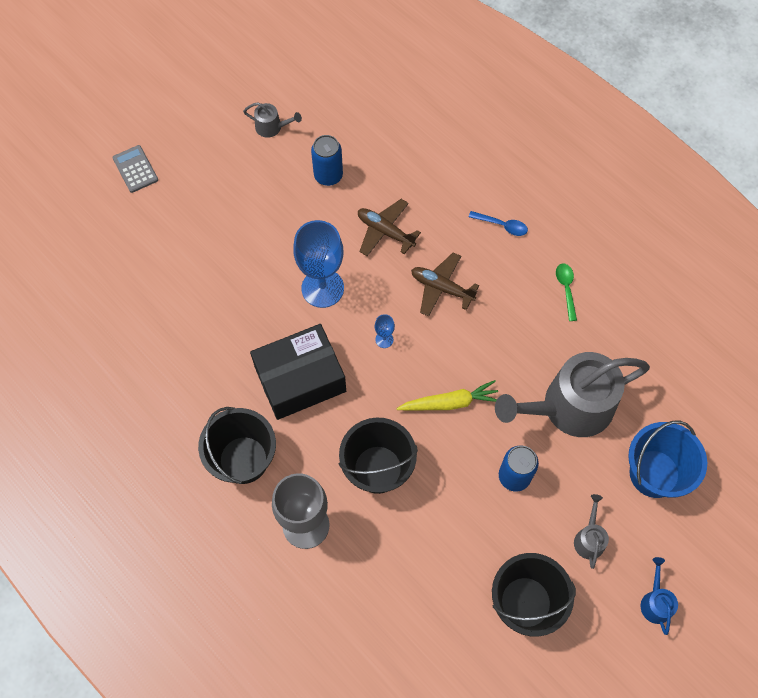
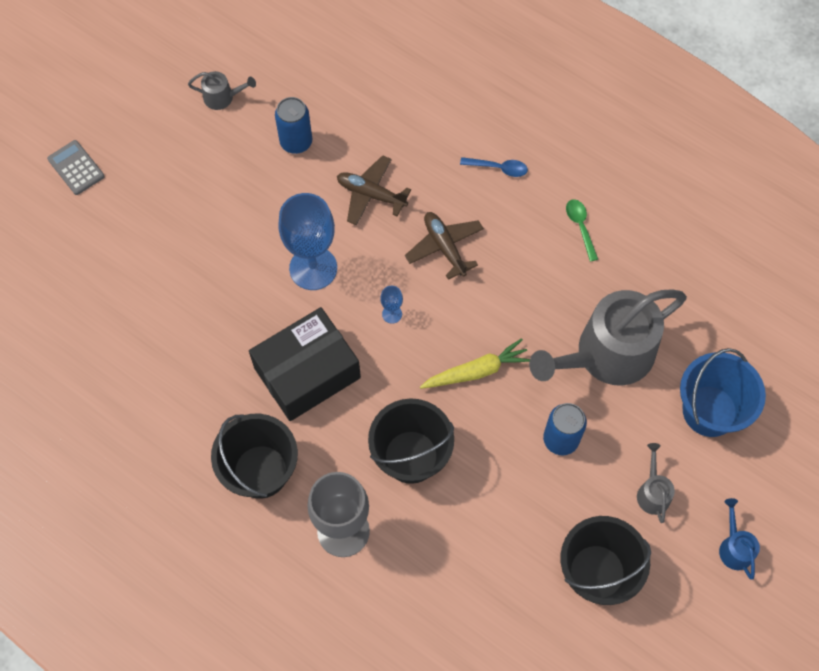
camera: 10 degrees left, 0 degrees up
(441, 288) = (444, 247): brown plane -> brown plane turned 45 degrees clockwise

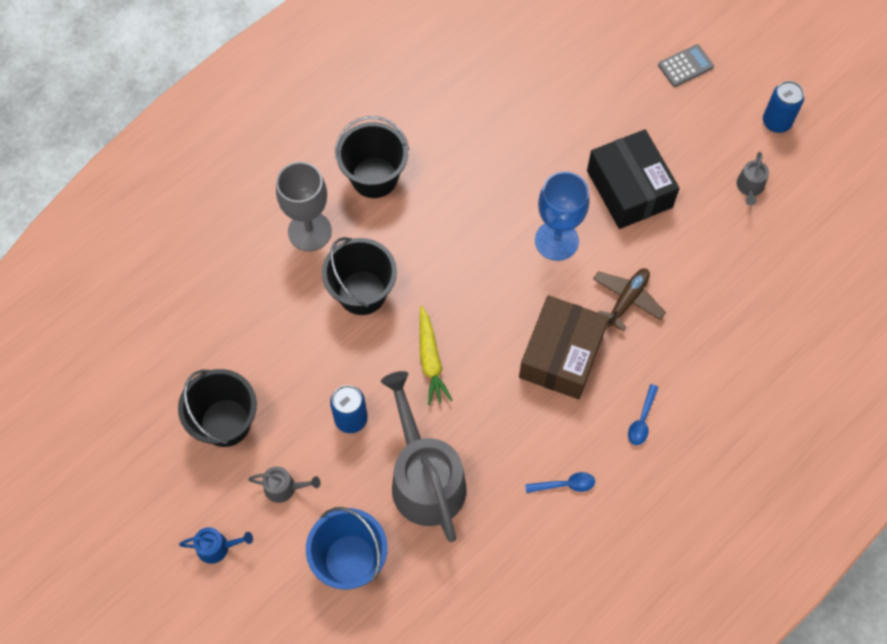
camera: 100 degrees right, 0 degrees up
(296, 142) = (693, 243): blue can -> blue can (776, 122)
(307, 373) = (455, 223): black box -> black box (629, 189)
(392, 314) = (500, 299): blue goblet -> none
(444, 247) = (561, 355): brown plane -> brown box
(580, 227) = (565, 484): green spoon -> blue spoon

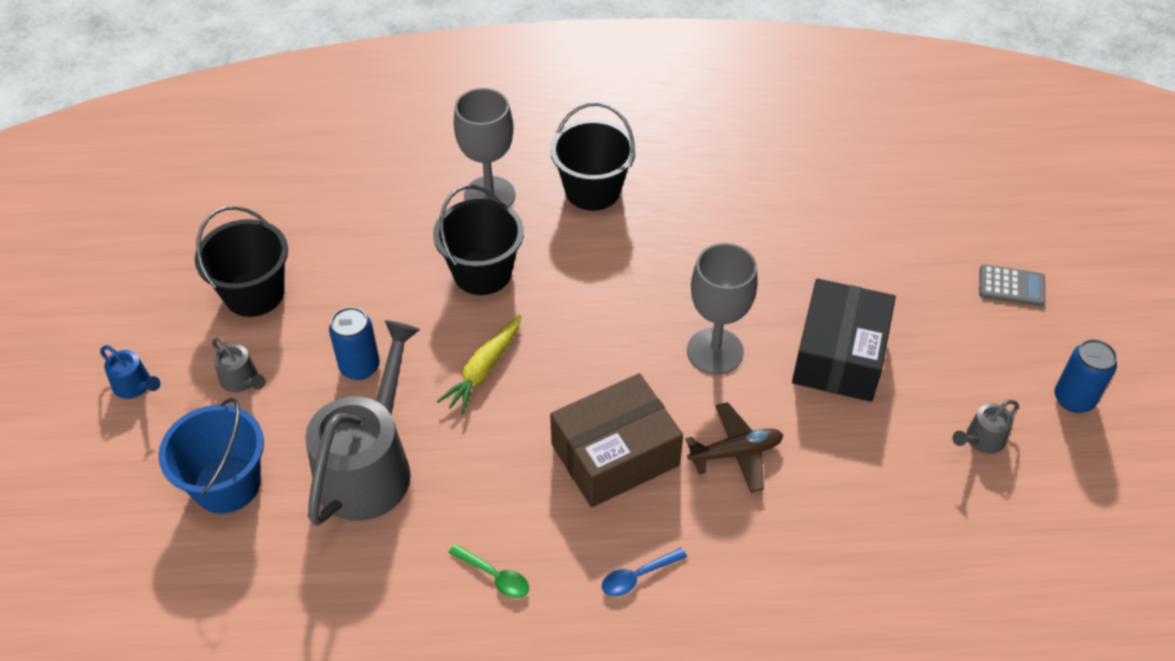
camera: 40 degrees right, 15 degrees down
(556, 240) = (715, 351): blue goblet -> grey goblet
(565, 484) = (495, 576): blue spoon -> green spoon

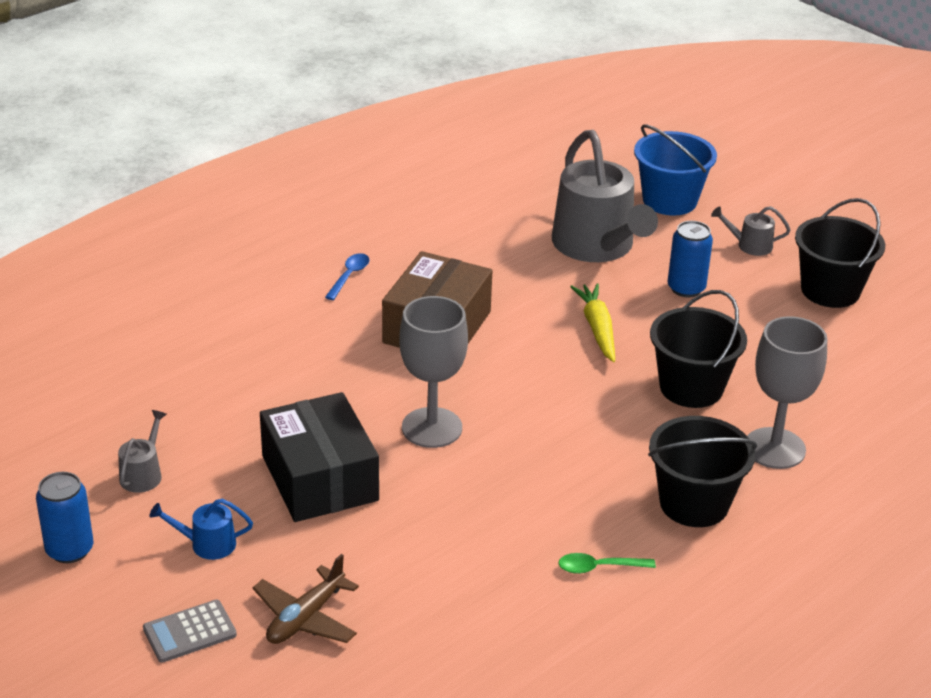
camera: 140 degrees right, 15 degrees down
(135, 386) = (809, 212): blue watering can -> blue watering can (207, 544)
(495, 576) = (443, 237): green spoon -> green spoon (599, 567)
(736, 453) = (346, 370): brown plane -> brown plane (305, 618)

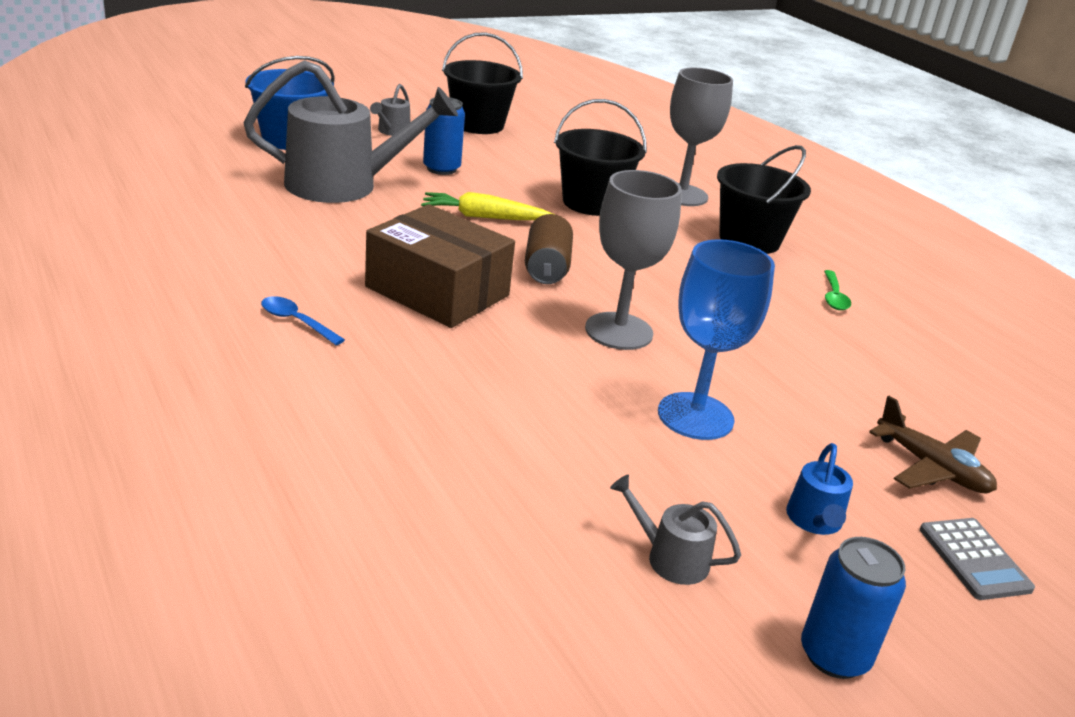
camera: 80 degrees left, 5 degrees down
(320, 478) = (695, 416): black box -> blue goblet
(521, 376) = (546, 268): none -> brown can

